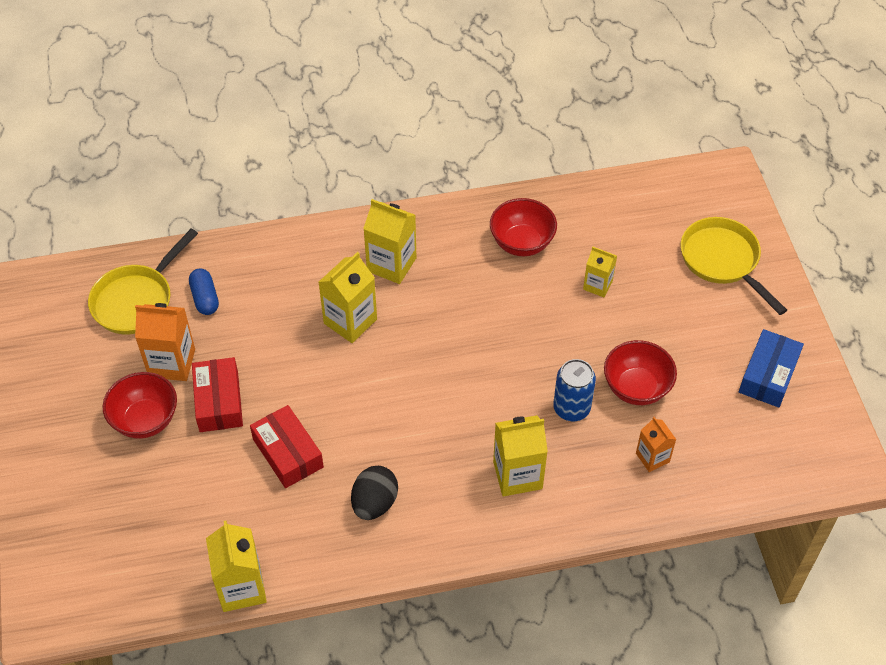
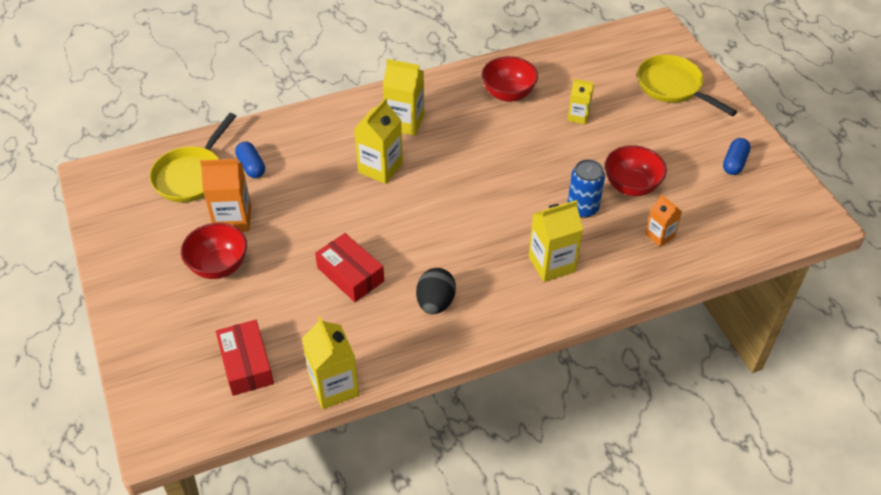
camera: 10 degrees left, 5 degrees down
(219, 401) = (281, 243): red box -> red box (246, 364)
(768, 375) = (734, 163): blue box -> blue capsule

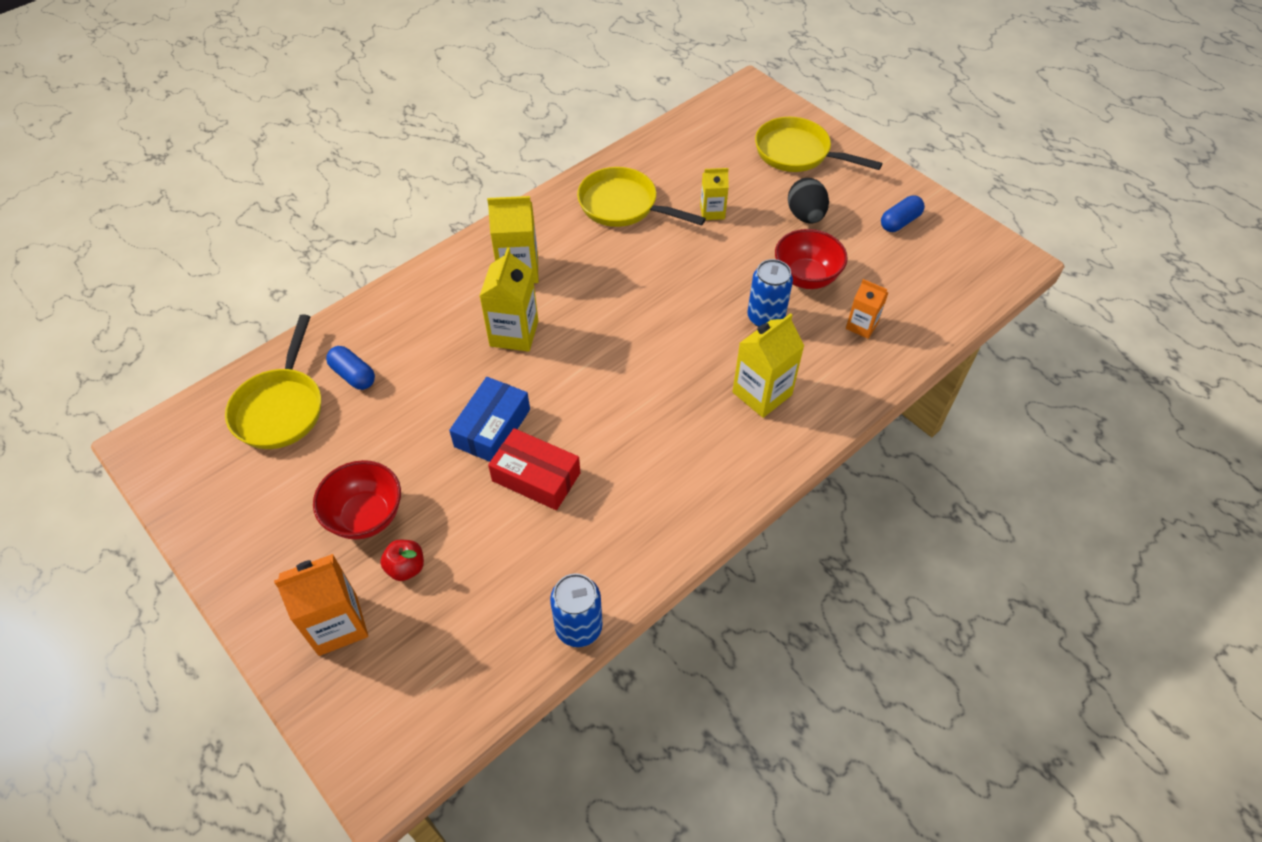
camera: 20 degrees left, 5 degrees up
(231, 309) = (406, 567): none -> red apple
(233, 219) = (358, 449): orange carton -> orange carton (338, 624)
(246, 364) = (456, 634): red box -> none
(334, 231) = (492, 428): none -> blue box
(334, 387) = (579, 627): yellow carton -> blue can
(435, 303) = (652, 481): black egg -> black egg (805, 216)
(508, 94) = (623, 205): red bowl -> yellow pan
(734, 163) = (900, 222): blue capsule -> blue capsule turned 45 degrees clockwise

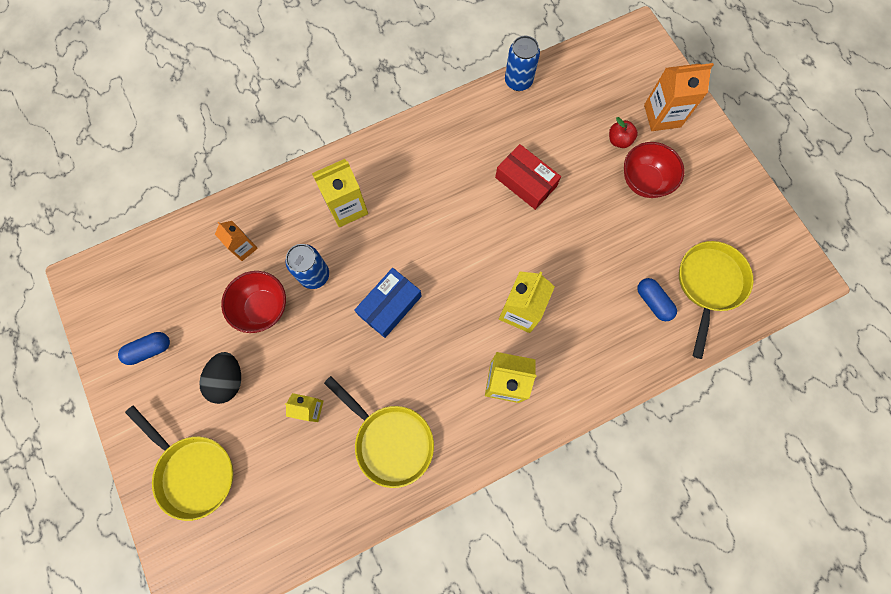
camera: 165 degrees left, 20 degrees up
(492, 428) = (550, 227): blue box -> blue box (389, 305)

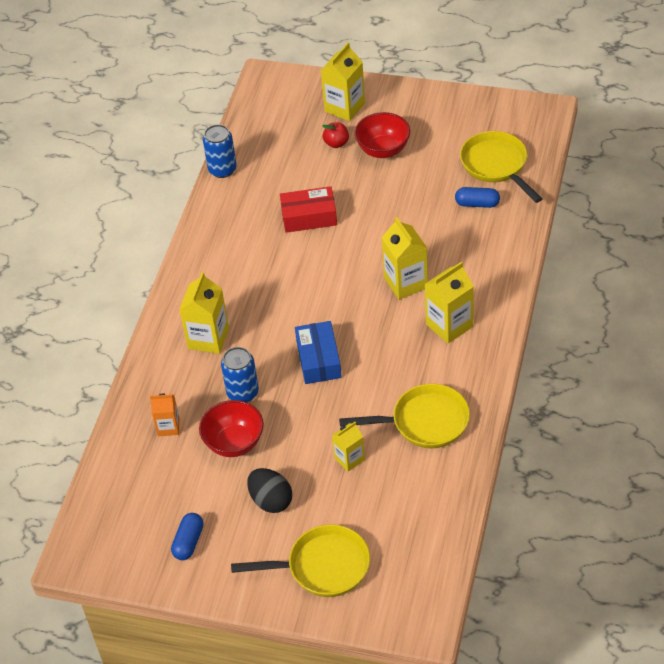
camera: 45 degrees left, 25 degrees down
(662, 116) = (344, 107): orange carton -> yellow carton

